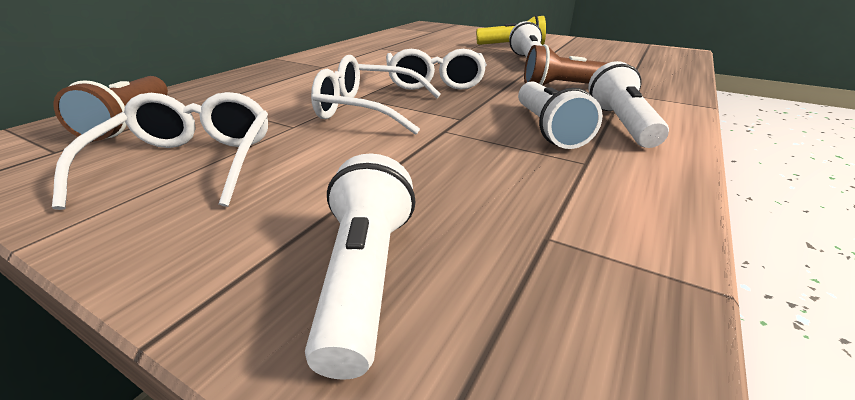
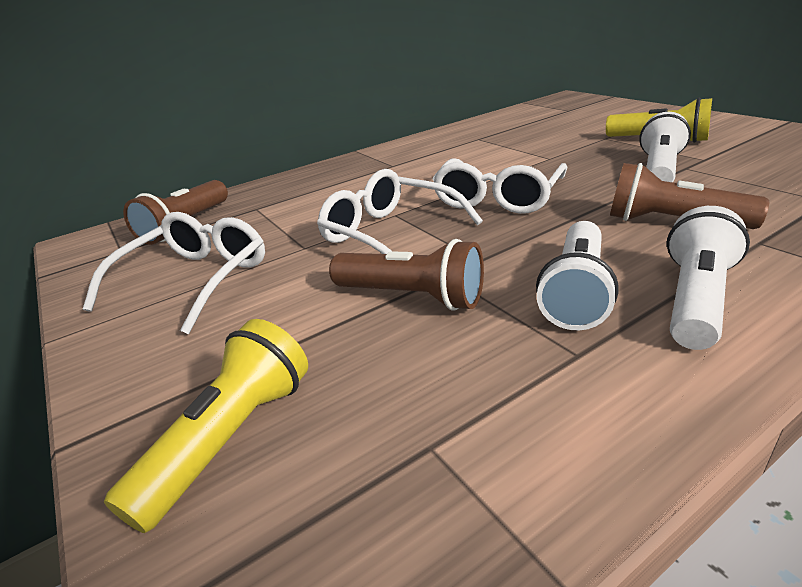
camera: 30 degrees right, 0 degrees up
(365, 276) = (230, 438): white flashlight -> yellow flashlight
(431, 147) = (412, 297): none -> brown flashlight

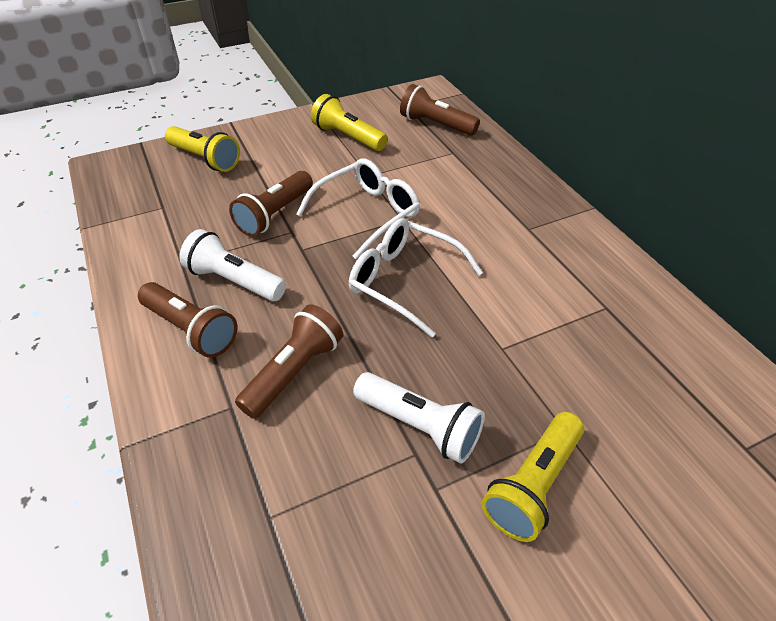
camera: 95 degrees right, 15 degrees up
(195, 280) = (348, 137): white glasses -> yellow flashlight
(695, 299) = (191, 329): white flashlight -> brown flashlight

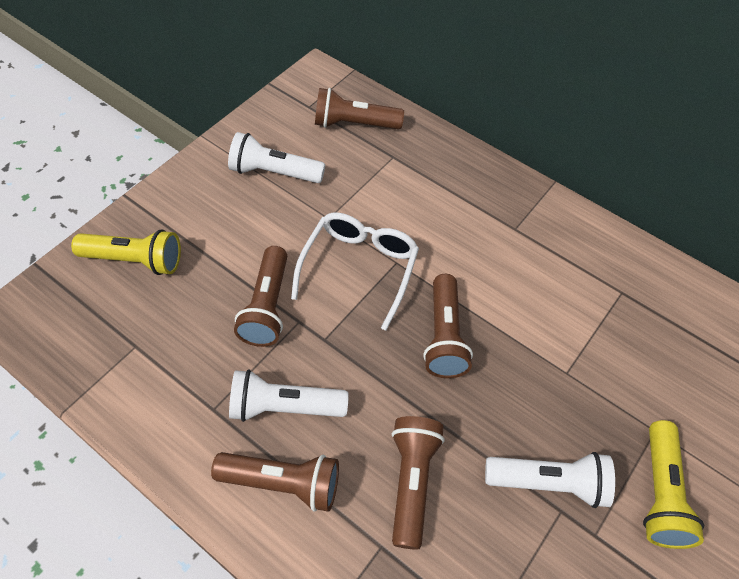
camera: 30 degrees left, 10 degrees up
(348, 137) = (274, 172): yellow flashlight -> white flashlight
(404, 281) = (444, 336): white glasses -> brown flashlight

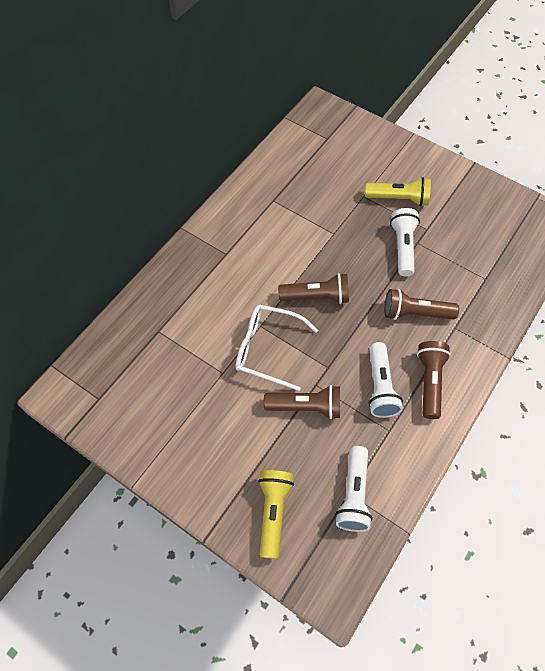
camera: 90 degrees left, 5 degrees up
(274, 172) = (176, 418): white flashlight -> white flashlight (354, 494)
(354, 124) = (121, 361): brown flashlight -> none

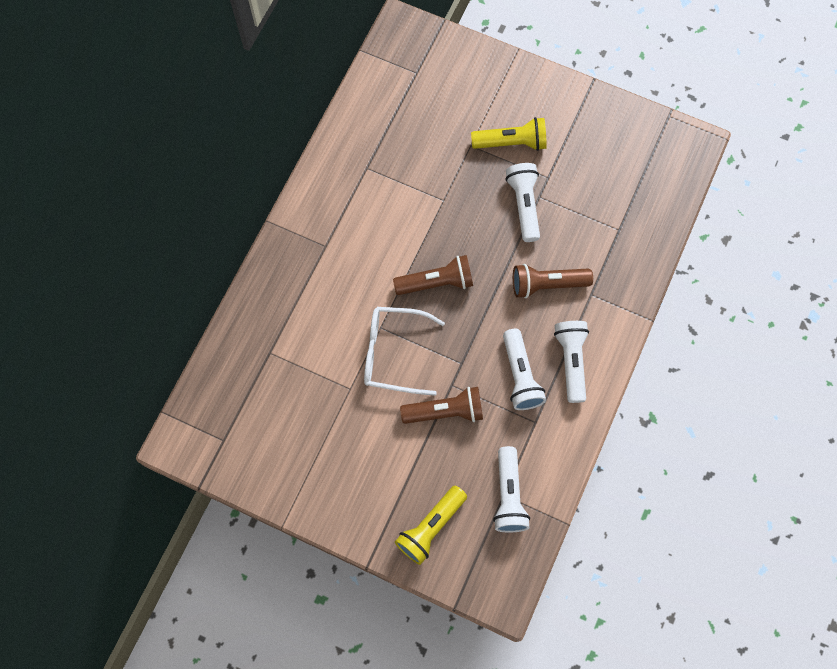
camera: 10 degrees left, 10 degrees up
(273, 512) = (431, 527): yellow flashlight -> yellow flashlight turned 135 degrees counterclockwise
(429, 382) = (571, 361): brown flashlight -> white flashlight

